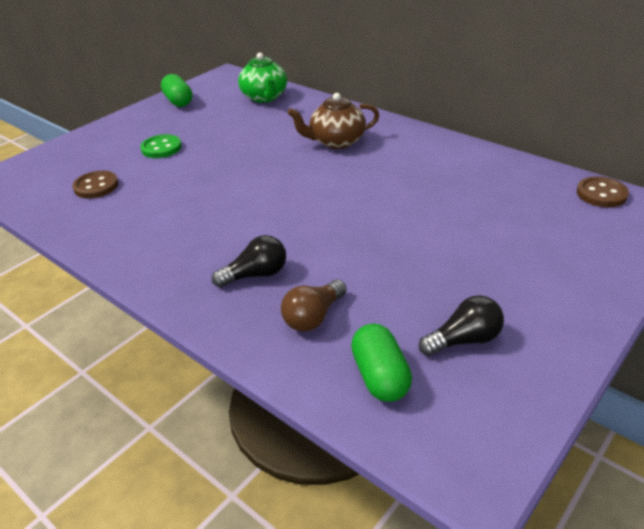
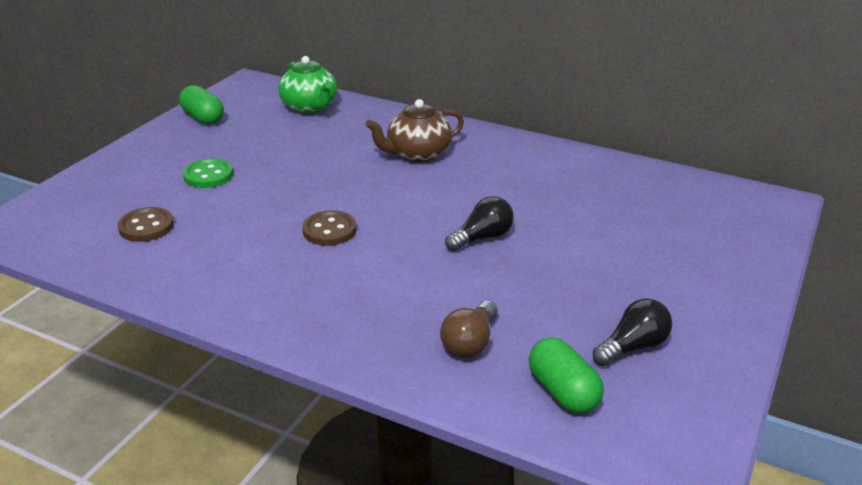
camera: 15 degrees left, 5 degrees down
(256, 275) = (388, 307): black light bulb -> black light bulb (482, 238)
(601, 194) = (717, 190): brown button -> brown button (329, 230)

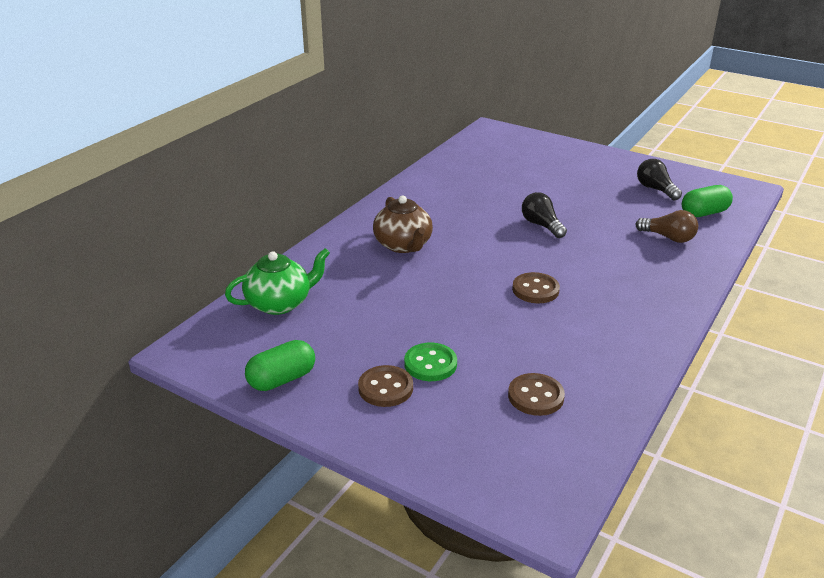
camera: 85 degrees left, 0 degrees up
(180, 158) = (385, 388): none -> brown button

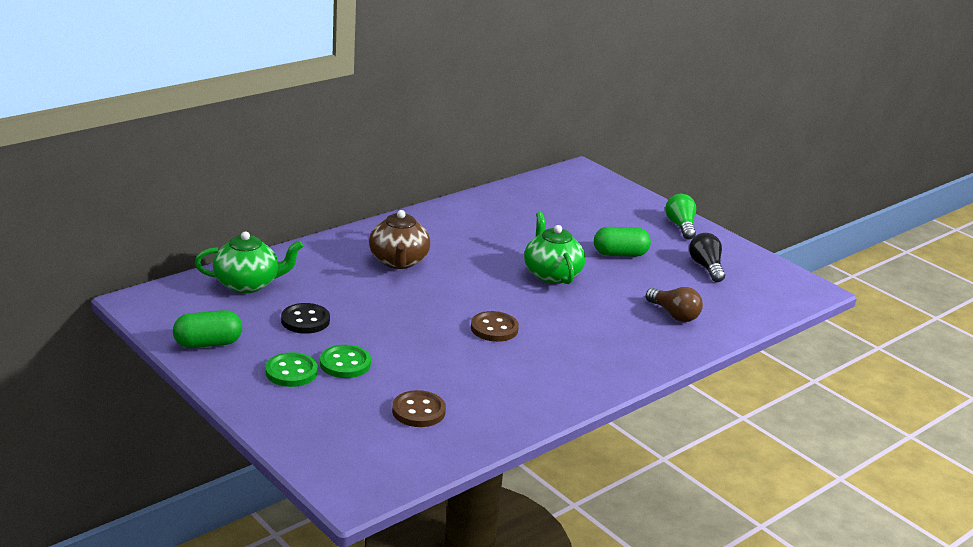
camera: 15 degrees right, 5 degrees down
(360, 327) = (305, 320): none -> black button
(385, 388) = (291, 372): brown button -> green button
(541, 225) = (551, 274): black light bulb -> green teapot
(606, 159) = (680, 226): none -> green light bulb
(704, 213) = (736, 301): green capsule -> green capsule (620, 254)

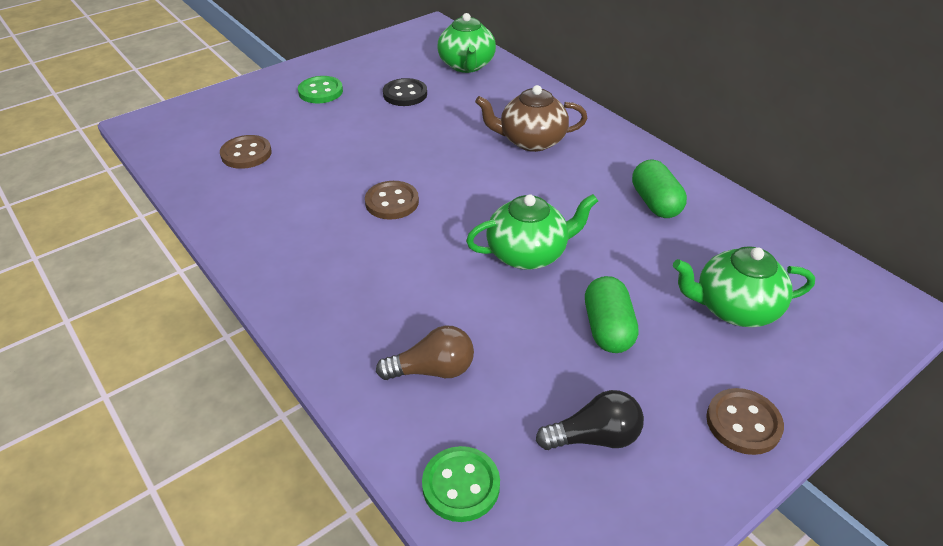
camera: 95 degrees right, 15 degrees up
(208, 344) = (367, 55): green capsule -> green capsule (655, 203)
(345, 364) = (330, 115): green button -> green button (461, 485)
(591, 214) = (734, 308): none -> green teapot
(674, 314) = (432, 370): brown light bulb -> brown light bulb turned 150 degrees counterclockwise
(680, 226) = (743, 423): green light bulb -> brown button

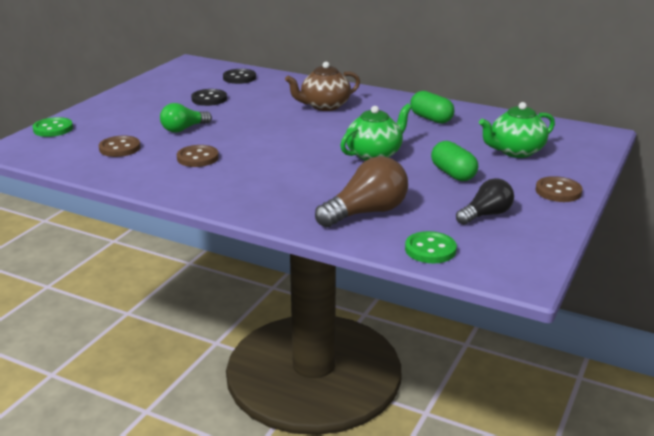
camera: 25 degrees left, 15 degrees down
(320, 91) = (141, 108): green button -> green button (53, 129)
(338, 139) = (184, 129): none -> green light bulb
(392, 202) = (259, 150): brown button -> brown button (197, 158)
(432, 370) = (366, 212): brown light bulb -> brown light bulb, size x1.54
(466, 65) = (239, 78): green teapot -> black button

